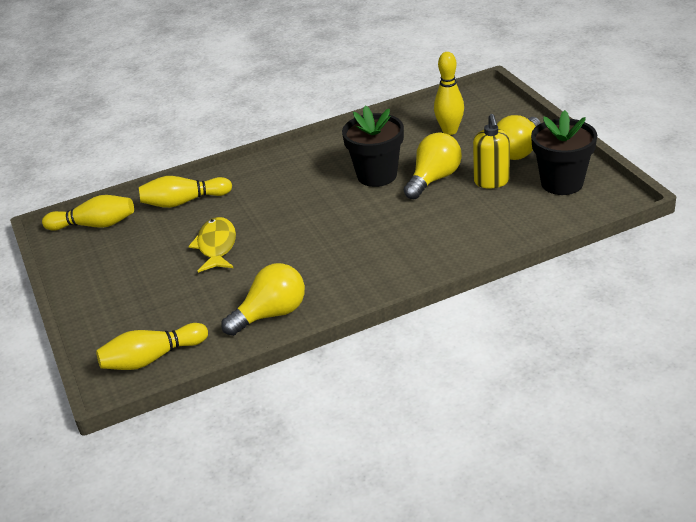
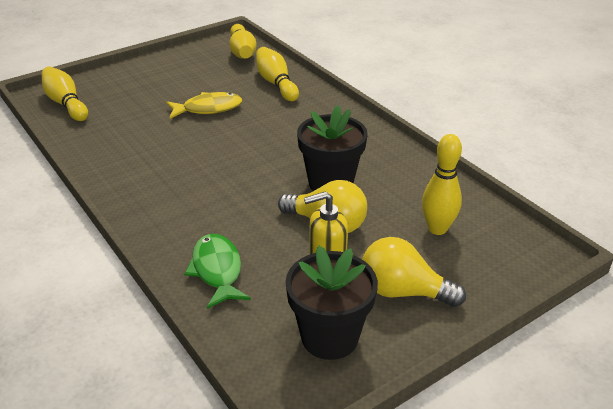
camera: 75 degrees right, 0 degrees up
(271, 314) = (106, 149): yellow light bulb -> none
(484, 234) = (217, 270): none -> green fish

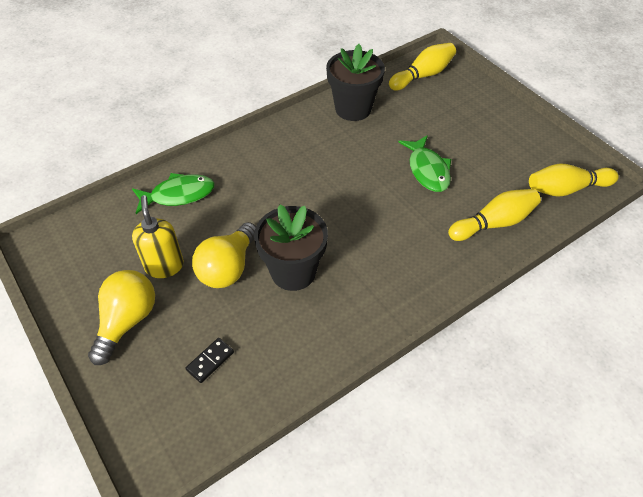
camera: 90 degrees right, 15 degrees up
(208, 109) = (427, 170): yellow fish -> green fish
(329, 337) = (89, 266): black flower pot -> black flower pot (353, 108)
(437, 229) = (210, 361): yellow bowling pin -> black domino

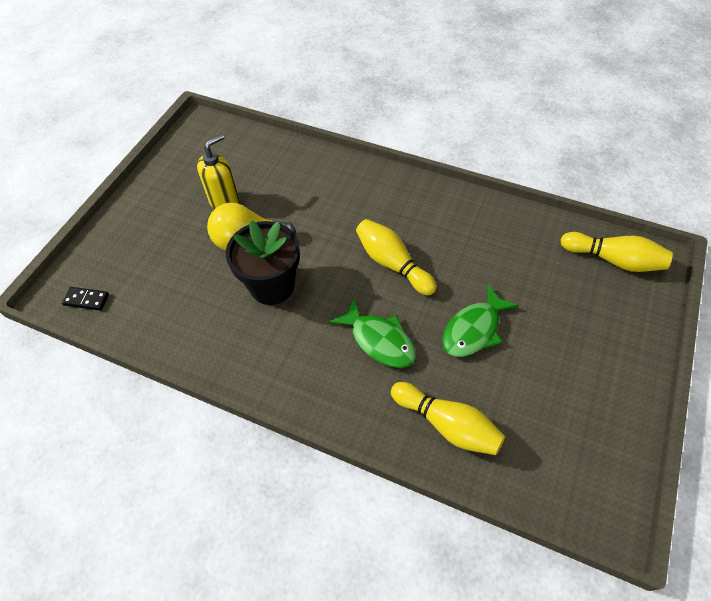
camera: 60 degrees right, 5 degrees up
(127, 321) = (163, 211): yellow light bulb -> none
(178, 195) = (299, 169): green fish -> green fish (379, 340)
(210, 361) = (155, 279): black domino -> black domino (86, 300)
(353, 108) = (504, 227): black flower pot -> none
(566, 189) = (560, 482): yellow bowling pin -> yellow bowling pin (392, 264)

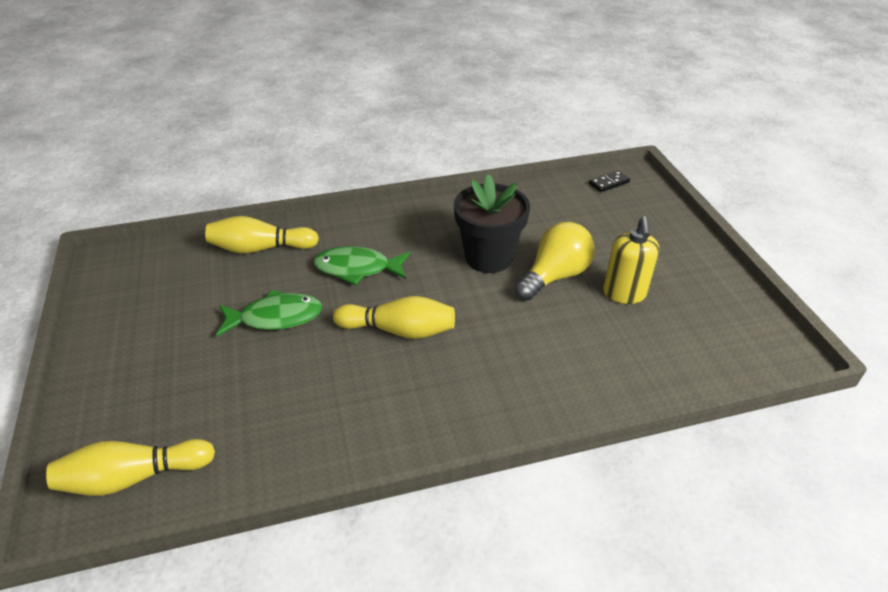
camera: 140 degrees right, 15 degrees down
(473, 329) = (275, 317): green fish -> green fish turned 75 degrees clockwise

